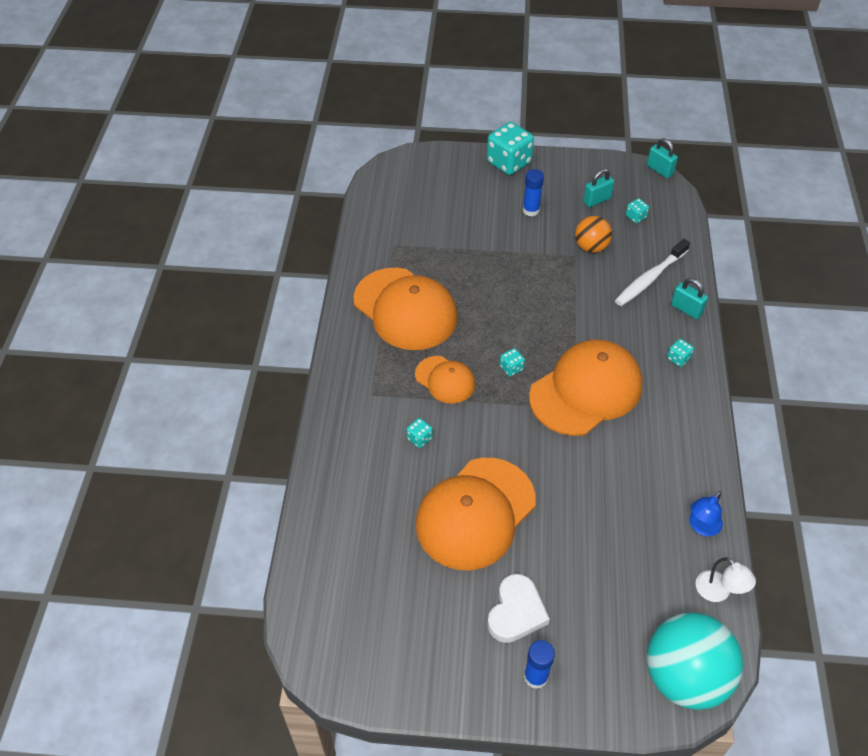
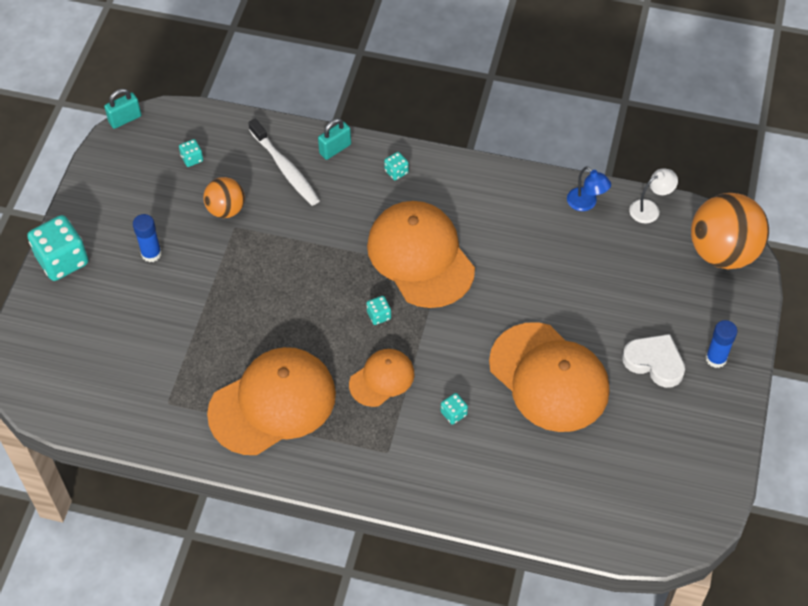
camera: 80 degrees left, 5 degrees up
(597, 200) = (155, 188): turquoise padlock -> none
(684, 677) = (723, 252): turquoise ball -> orange ball

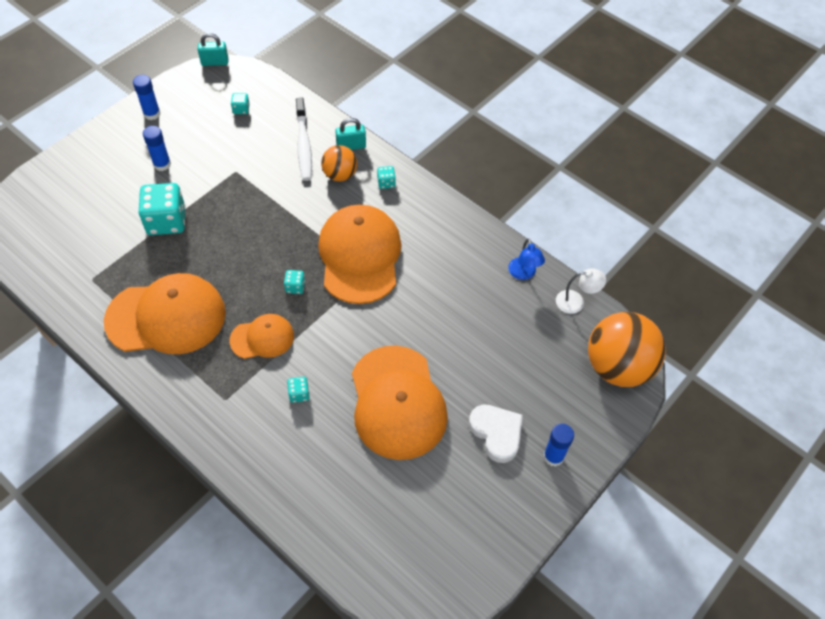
camera: 25 degrees right, 0 degrees up
(62, 260) = (98, 142): turquoise dice -> turquoise dice (166, 221)
(98, 205) = (152, 114): none -> blue glue stick
(226, 209) = (238, 156): orange ball -> orange ball (340, 175)

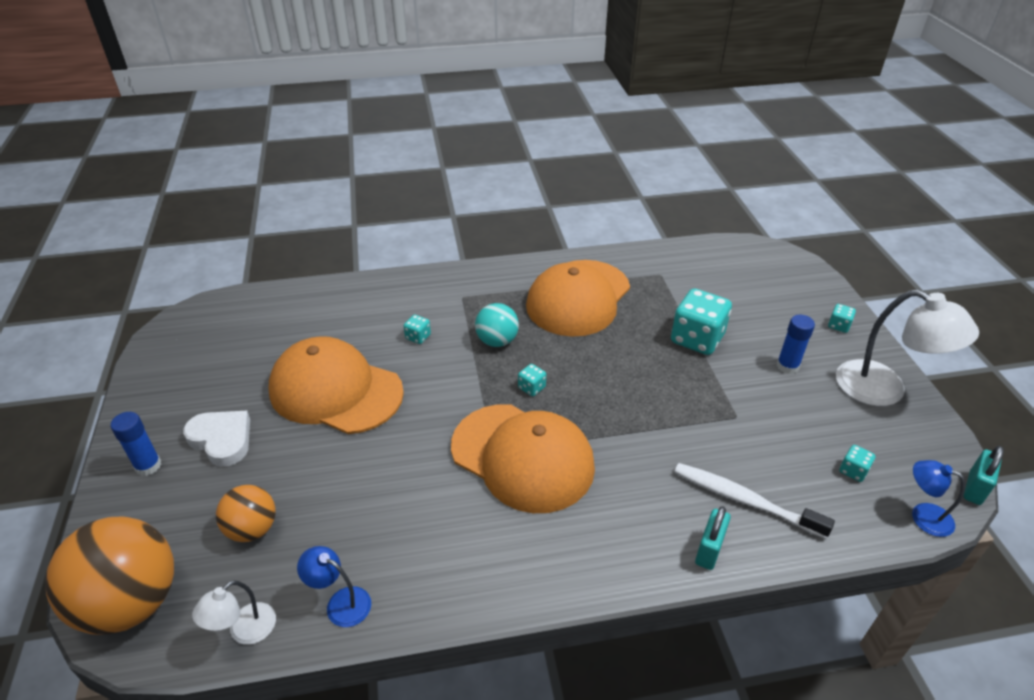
camera: 130 degrees right, 15 degrees down
(152, 114) = (884, 389): blue glue stick -> white lamp
(253, 76) = (923, 516): none -> blue lamp
(262, 338) = (497, 341): orange cap -> turquoise ball
(340, 175) = (663, 508): orange ball -> orange ball (252, 529)
(386, 183) = (613, 549): turquoise dice -> turquoise dice (838, 326)
(496, 433) = (222, 439): white heart -> white heart turned 150 degrees counterclockwise

